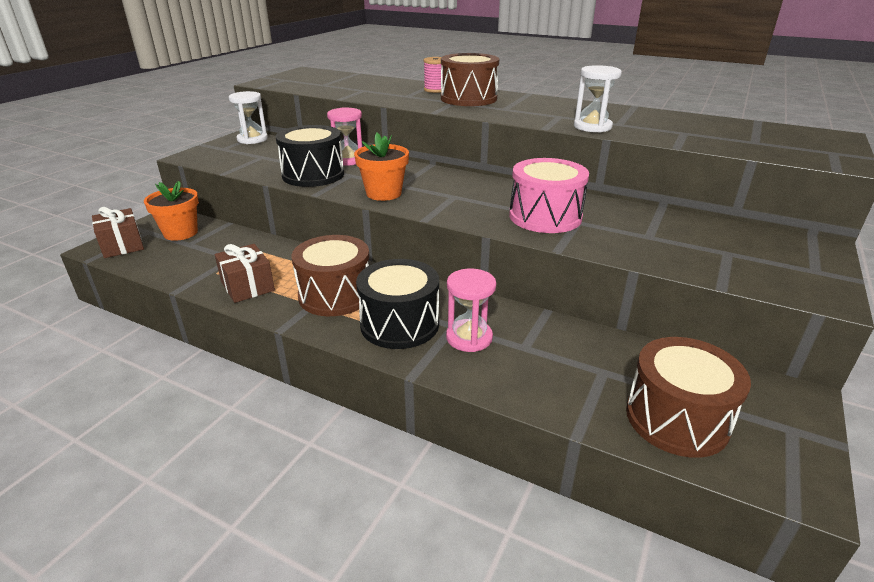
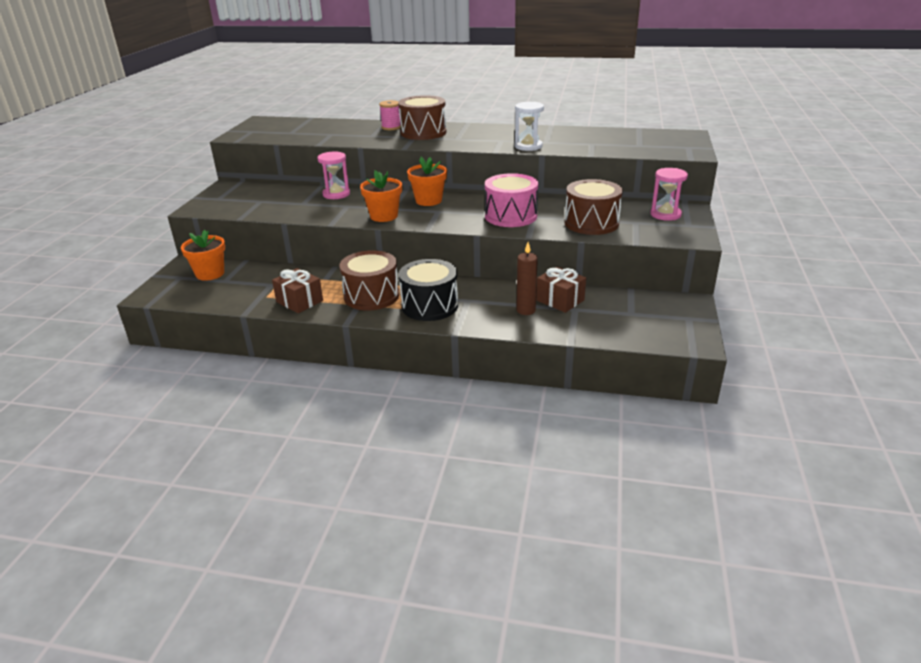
camera: 15 degrees left, 0 degrees up
(122, 245) = (167, 290): brown gift -> brown gift (560, 300)
(252, 139) = (237, 187): white hourglass -> none
(313, 175) = (317, 210): black drum -> none
(449, 182) = (428, 201): none -> orange flower pot
(469, 338) = (481, 305): pink hourglass -> pink hourglass (665, 214)
(528, 359) = (526, 310): none -> brown candle
(676, 418) = (624, 324): brown drum -> brown drum (591, 223)

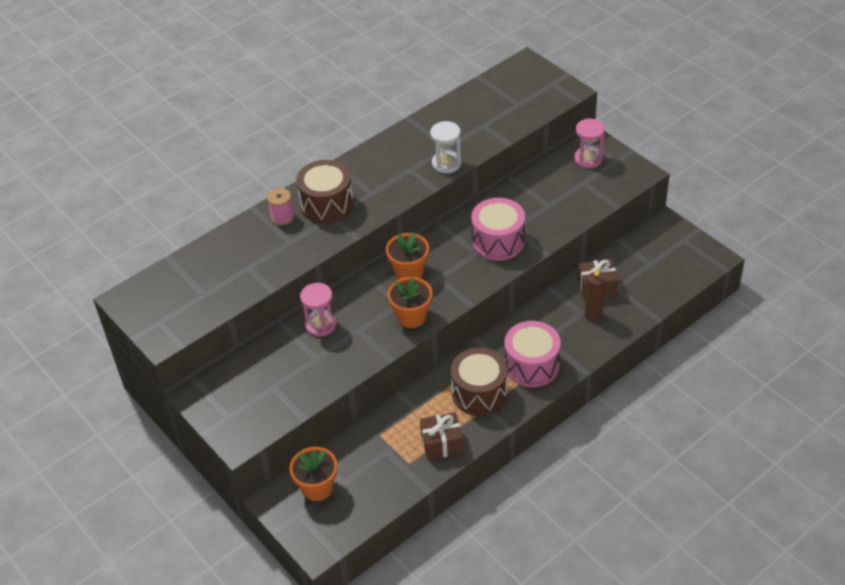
camera: 50 degrees left, 15 degrees up
(429, 306) = (531, 365): black drum -> pink drum
(591, 223) = (560, 206): brown drum -> none

